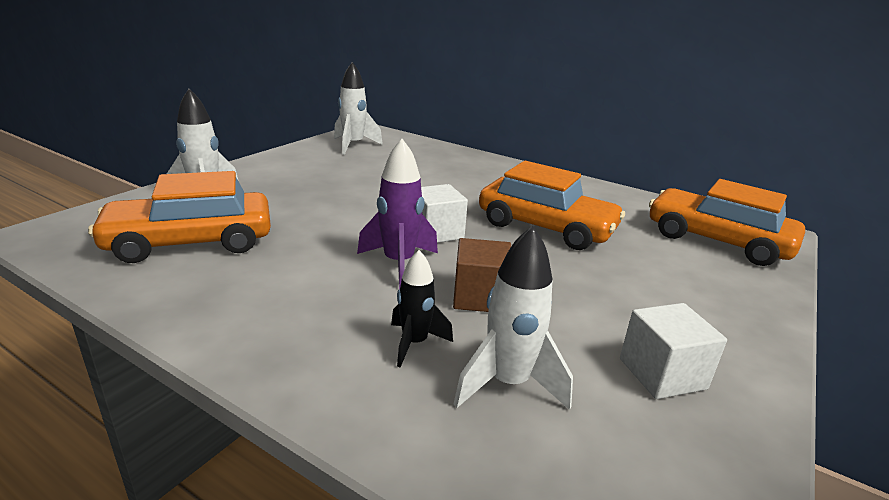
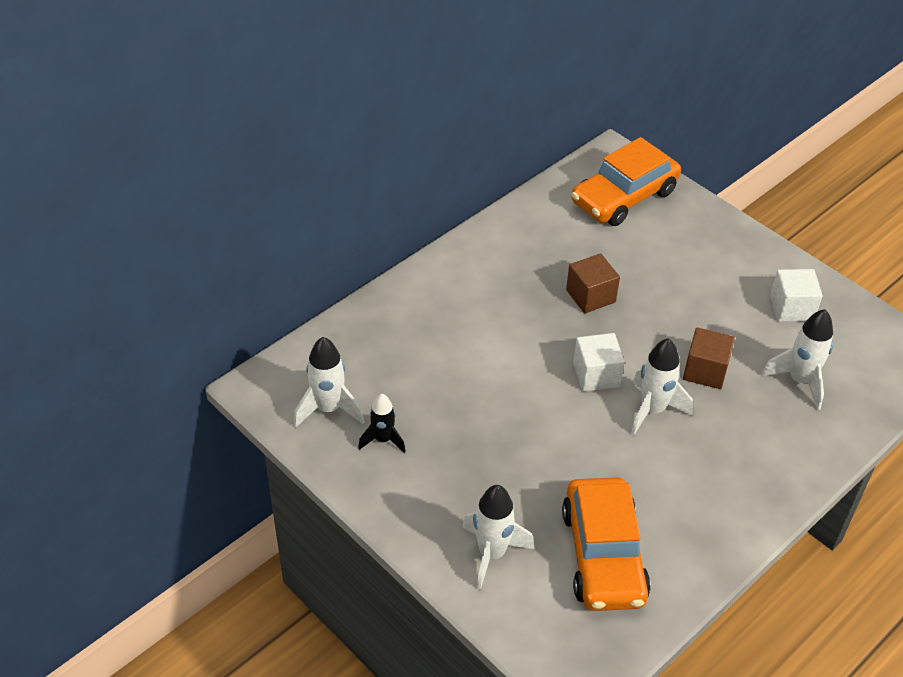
camera: 75 degrees left, 20 degrees up
(398, 264) = (652, 410): purple rocket -> white rocket
(414, 343) = (760, 418): black rocket -> black rocket (383, 440)
(546, 227) = (590, 296): orange car -> brown cube

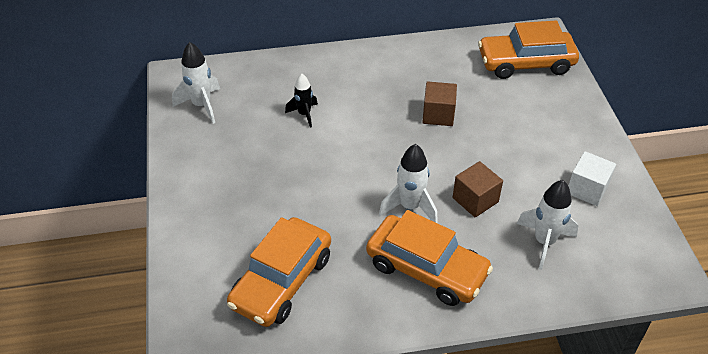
camera: 35 degrees right, 0 degrees up
(383, 440) = (215, 138): black rocket -> black rocket (304, 114)
(492, 554) = (211, 240): white rocket -> none
(596, 375) = (392, 165): white cube -> none
(723, 465) = (426, 269): none -> orange car

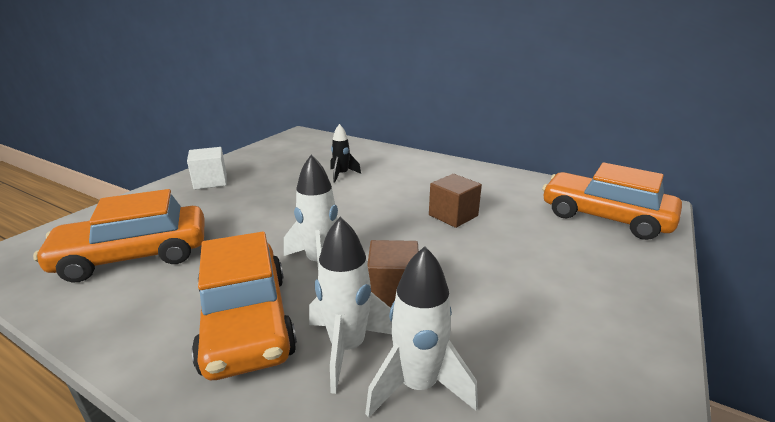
camera: 40 degrees right, 20 degrees down
(202, 105) = (287, 149): white rocket -> white rocket (347, 347)
(587, 189) = (562, 362): white cube -> white cube (210, 181)

